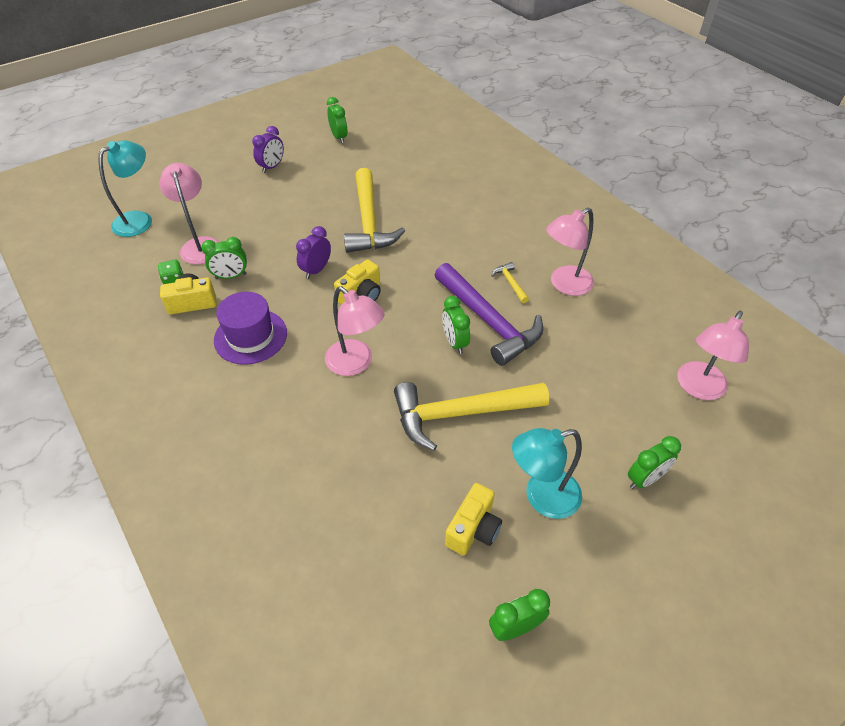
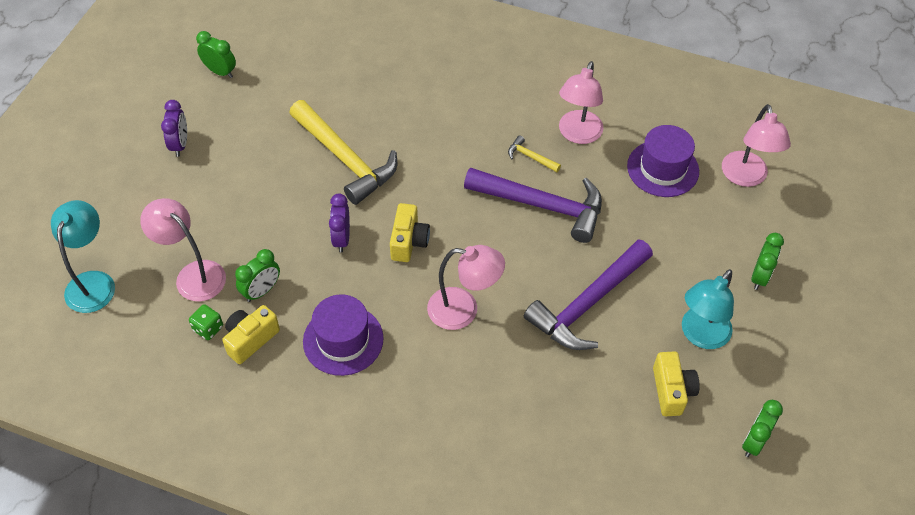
camera: 35 degrees left, 5 degrees up
(455, 342) = (530, 242): green clock -> none
(461, 413) = (588, 304): yellow hammer -> purple hammer
(620, 344) = (663, 168): none -> purple hat

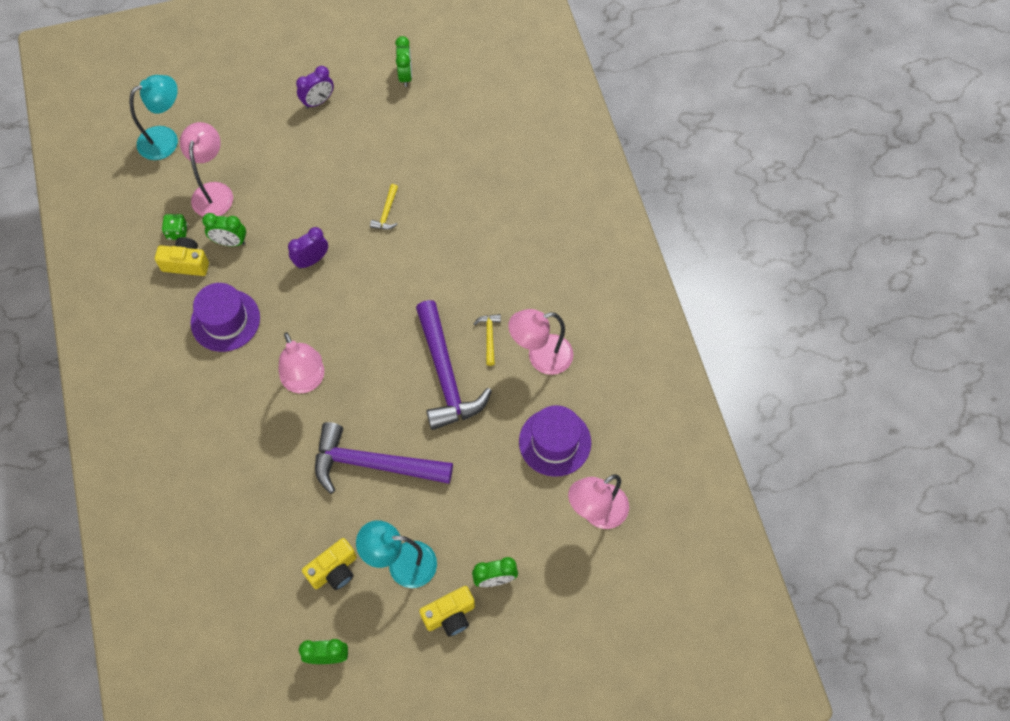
camera: 55 degrees right, 10 degrees up
(345, 159) = (386, 213): yellow hammer -> yellow hammer, size x0.41
(408, 241) = (341, 305): yellow camera -> yellow camera (450, 615)

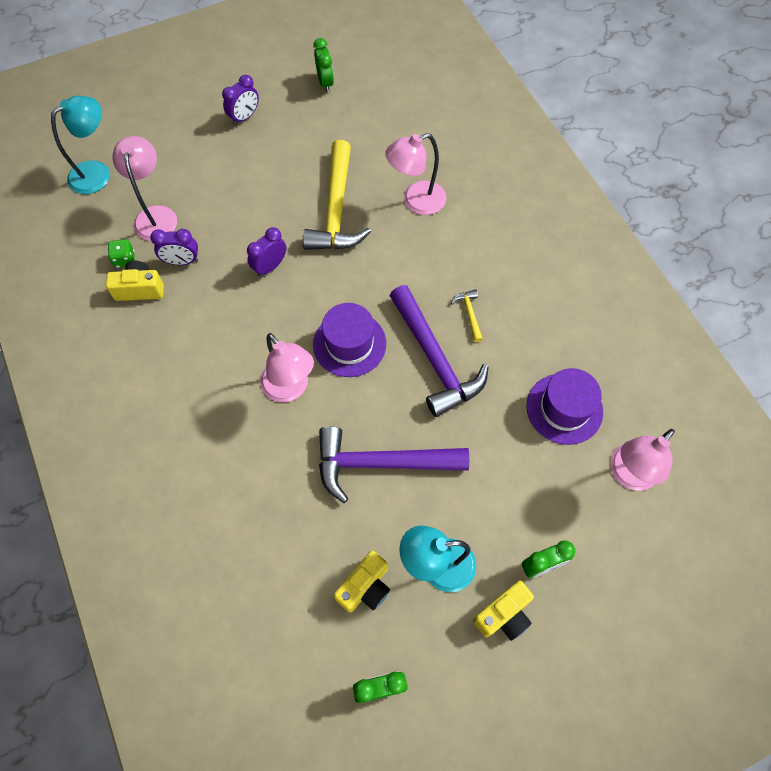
camera: 10 degrees left, 0 degrees up
(225, 320) = (192, 340): purple hat -> purple hat (349, 344)
(230, 242) = (182, 261): green clock -> purple clock
(386, 213) = (336, 210): yellow hammer -> yellow hammer, size x2.42
(541, 357) = (526, 325): pink lamp -> pink lamp (416, 201)

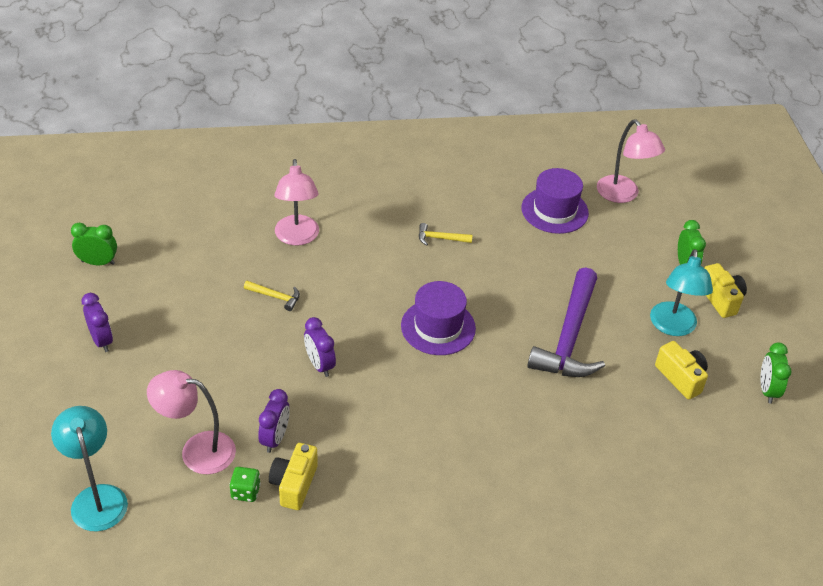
camera: 75 degrees left, 20 degrees down
(290, 389) = (470, 382): pink lamp -> none
(336, 210) = (275, 297): yellow hammer -> yellow hammer, size x0.41
(434, 359) = (477, 274): purple hammer -> none

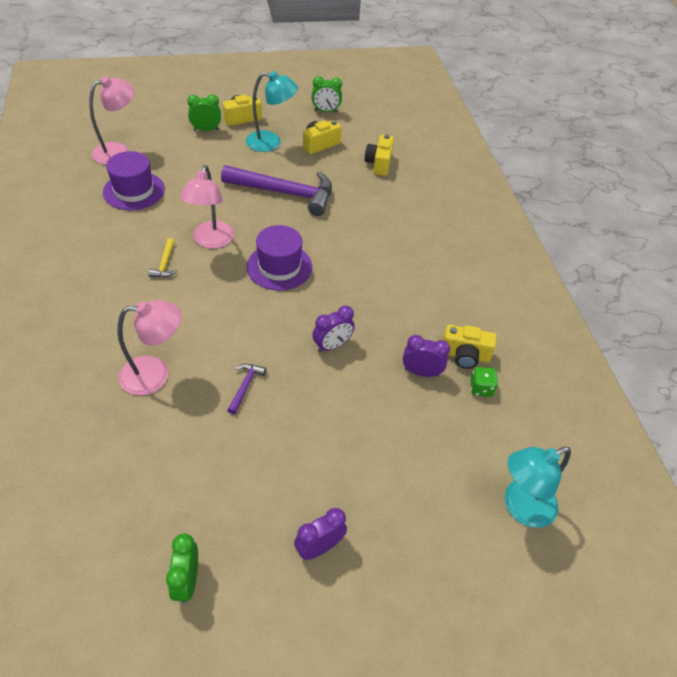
camera: 95 degrees left, 5 degrees up
(197, 450) = (447, 430): pink lamp -> pink lamp (211, 241)
(275, 297) = (245, 386): yellow hammer -> purple hammer
(650, 442) = (379, 163): none -> yellow camera

